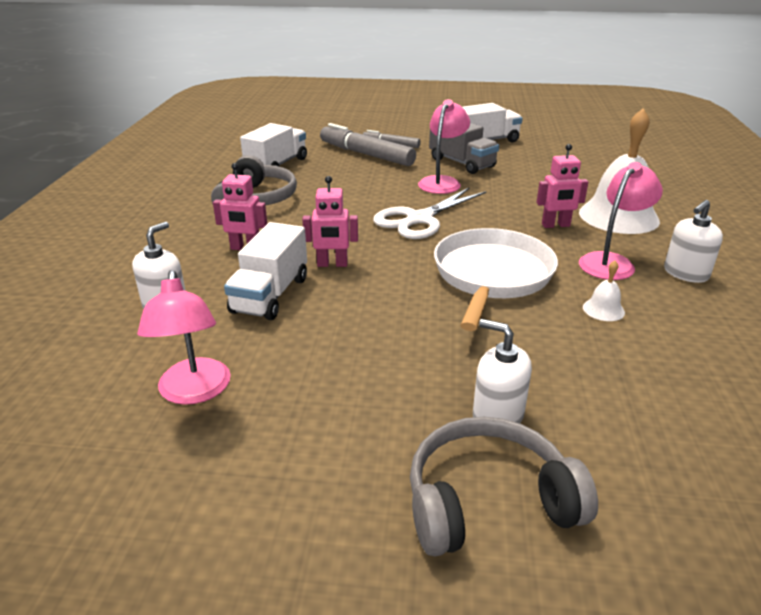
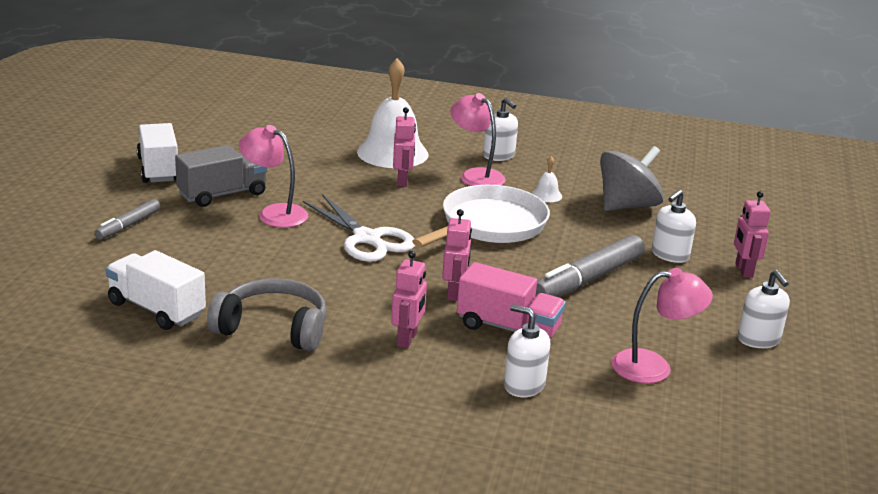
camera: 85 degrees left, 5 degrees down
(265, 502) = (758, 340): none -> white soap dispenser
(270, 295) = (508, 328): white truck -> pink truck
(366, 154) = (155, 245): grey marker -> grey marker (588, 279)
(488, 502) = (743, 270): grey headphones -> pink robot
(491, 276) = (490, 225): white pan -> white pan turned 105 degrees clockwise
(631, 376) = (627, 206): none -> grey spinning top

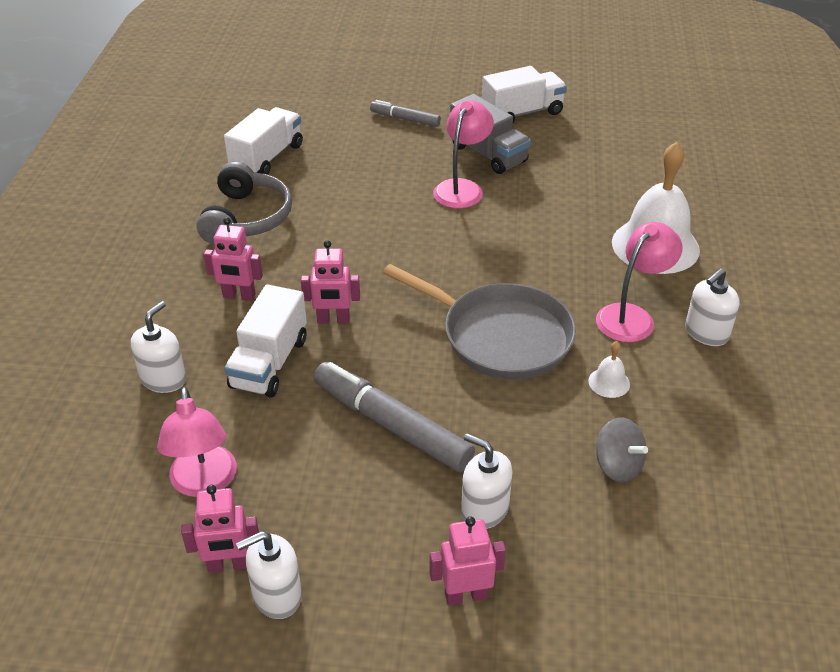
camera: 85 degrees right, 15 degrees up
(367, 239) = (430, 251): white scissors -> none
(402, 181) = (582, 260): pink robot -> pink robot (228, 565)
(490, 225) = (501, 336): white pan -> grey pan
(508, 328) = (269, 363): pink truck -> white truck
(627, 206) = (617, 465): grey spinning top -> grey spinning top, size x0.58

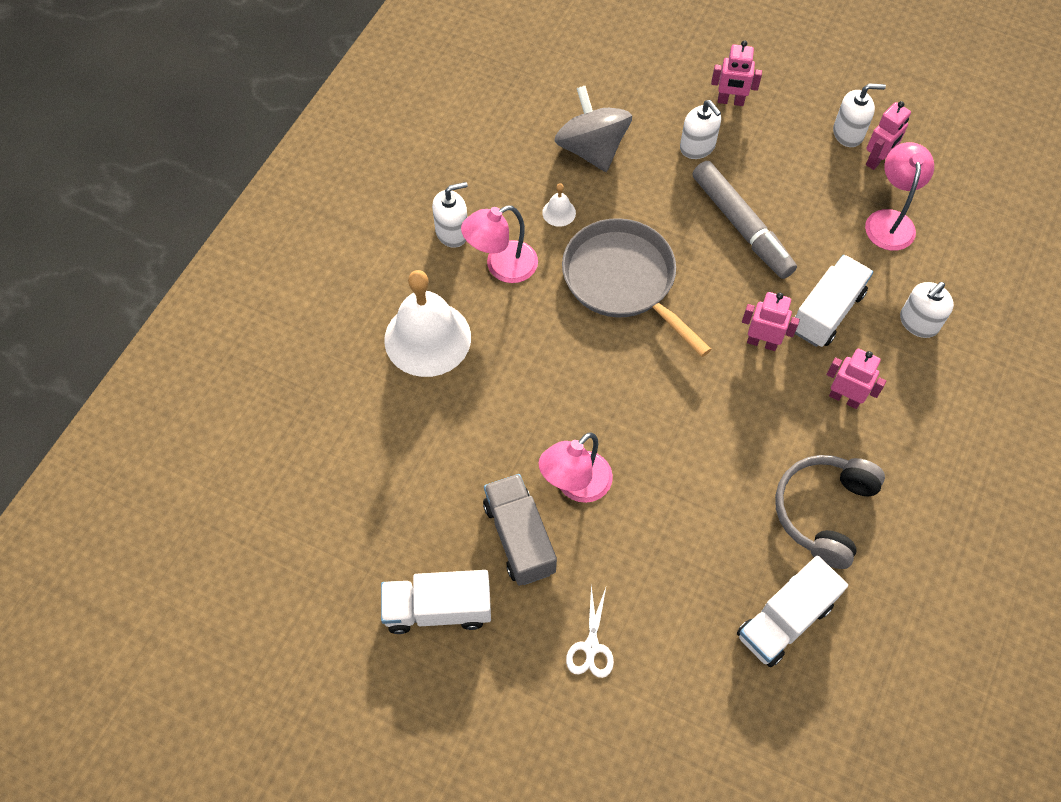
camera: 160 degrees left, 20 degrees up
(228, 565) = (877, 160): pink robot -> pink robot turned 120 degrees clockwise
(405, 119) = (591, 647): grey marker -> white scissors
(617, 465) = (591, 149): grey spinning top -> grey spinning top, size x1.72

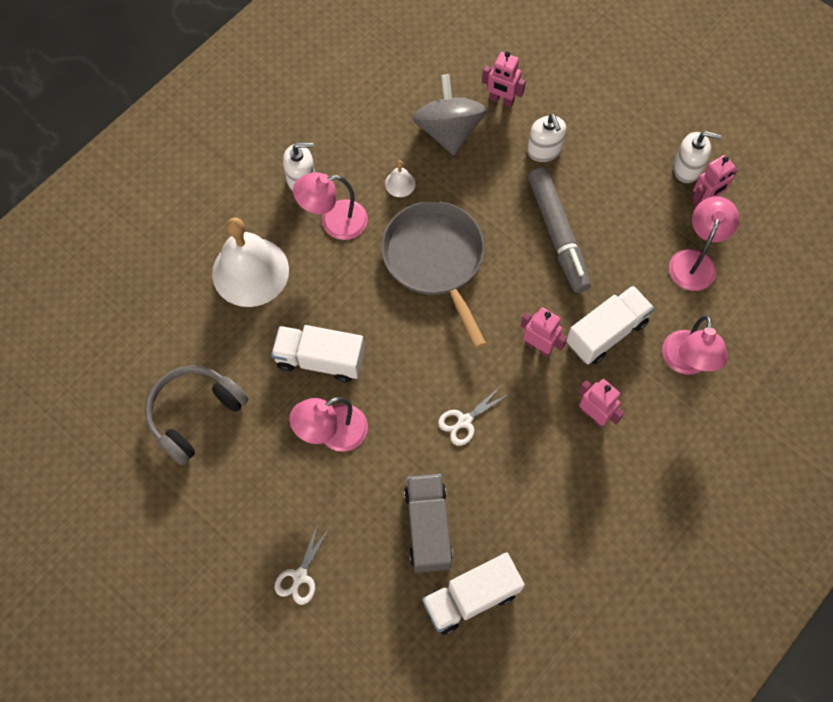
camera: 15 degrees right, 5 degrees up
(438, 609) = (185, 510): white truck -> white truck (320, 360)
(519, 538) = (271, 467): grey truck -> grey truck (428, 528)
(712, 437) = (464, 421): none -> white scissors
(730, 101) = (589, 113): pink robot -> pink robot (501, 100)
(824, 512) = (539, 512): grey headphones -> grey headphones (195, 415)
(918, 322) = (686, 363): white soap dispenser -> pink lamp

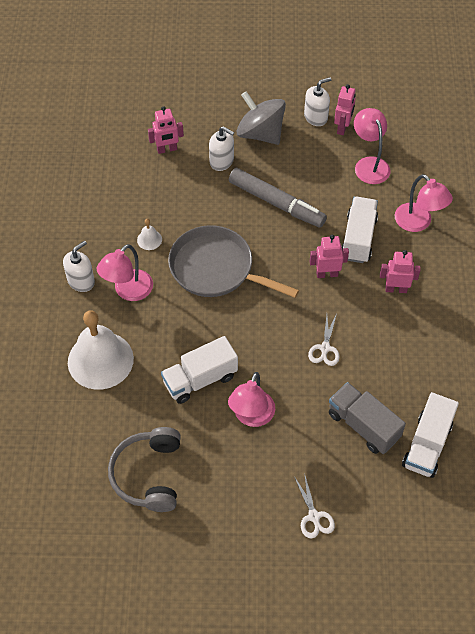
camera: 40 degrees left, 10 degrees down
(448, 131) = (150, 189): grey spinning top -> grey spinning top (260, 134)

